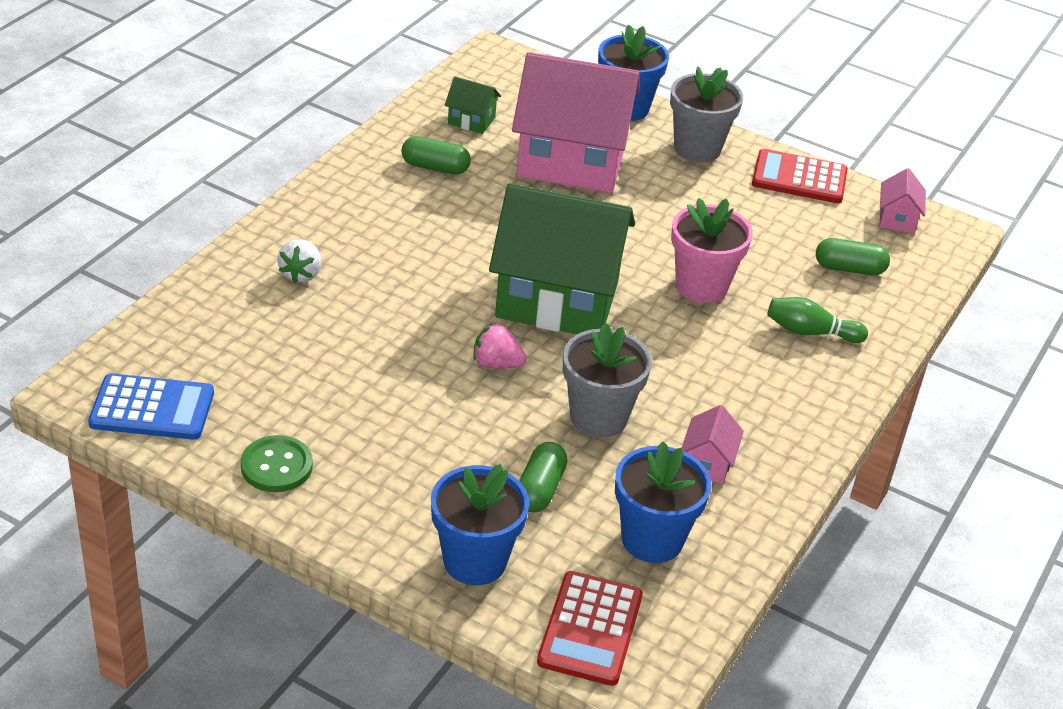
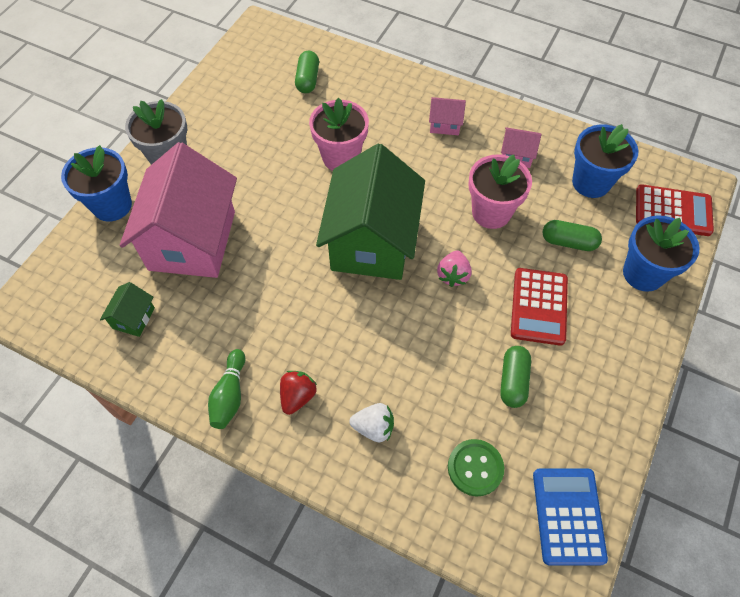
camera: 90 degrees left, 20 degrees up
(276, 466) = (601, 407): green button -> green button (475, 468)
(352, 224) = (298, 396): none -> red strawberry
(435, 167) = (208, 340): green capsule -> green capsule (513, 381)
(598, 417) = (491, 212): grey flower pot -> pink flower pot
(799, 178) = (205, 101): red calculator -> red calculator (539, 306)
(810, 332) = (378, 102): green bowling pin -> green bowling pin (230, 395)
(897, 219) = (249, 53): pink house -> pink house (445, 124)

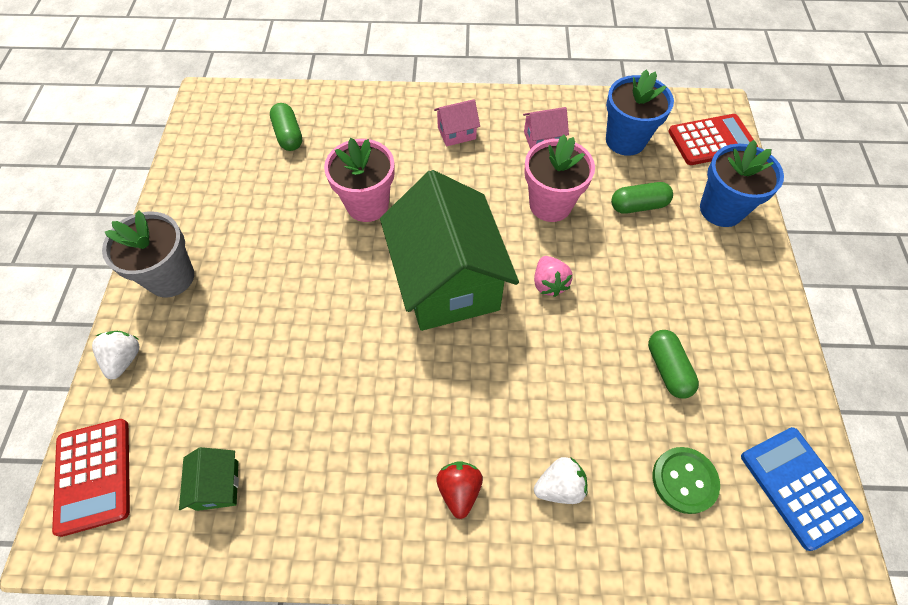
camera: 25 degrees left, 0 degrees up
(112, 205) = (124, 359): blue flower pot -> white strawberry
(192, 240) = (245, 361): pink house -> none
(230, 395) = (381, 525): green bowling pin -> none
(539, 306) = (648, 281): red calculator -> red calculator (94, 475)

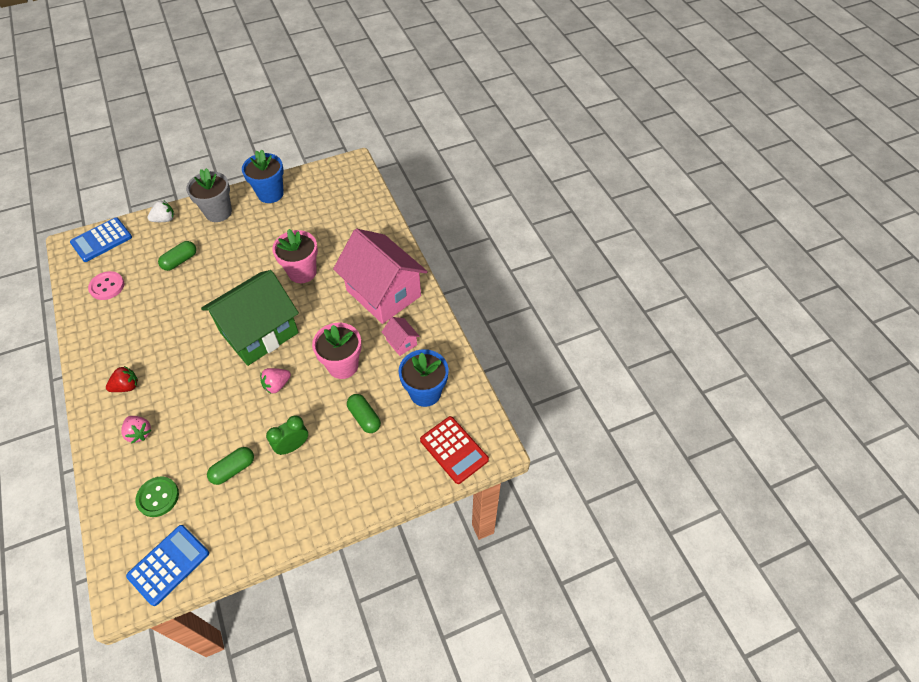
camera: 65 degrees right, 5 degrees down
(94, 475) = (101, 240): red calculator -> blue calculator
(218, 485) = (107, 286): green house -> pink button
(288, 135) = (340, 213): green capsule -> green capsule (180, 261)
(456, 133) = (383, 293): pink house -> pink house, size x2.48
(559, 486) = (139, 433): white strawberry -> pink strawberry
(654, 290) = (293, 446): none -> green clock
(721, 209) = (384, 472): blue flower pot -> blue flower pot (270, 194)

